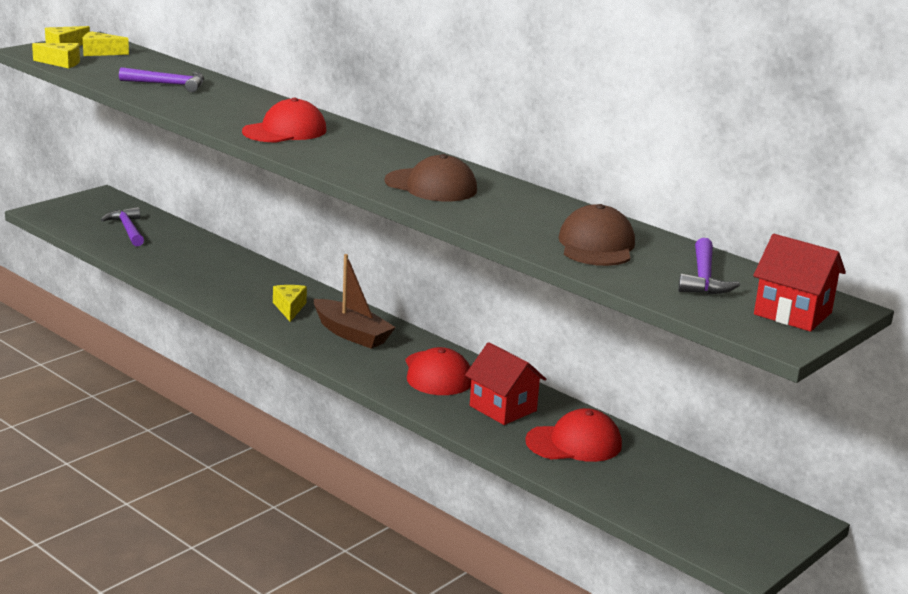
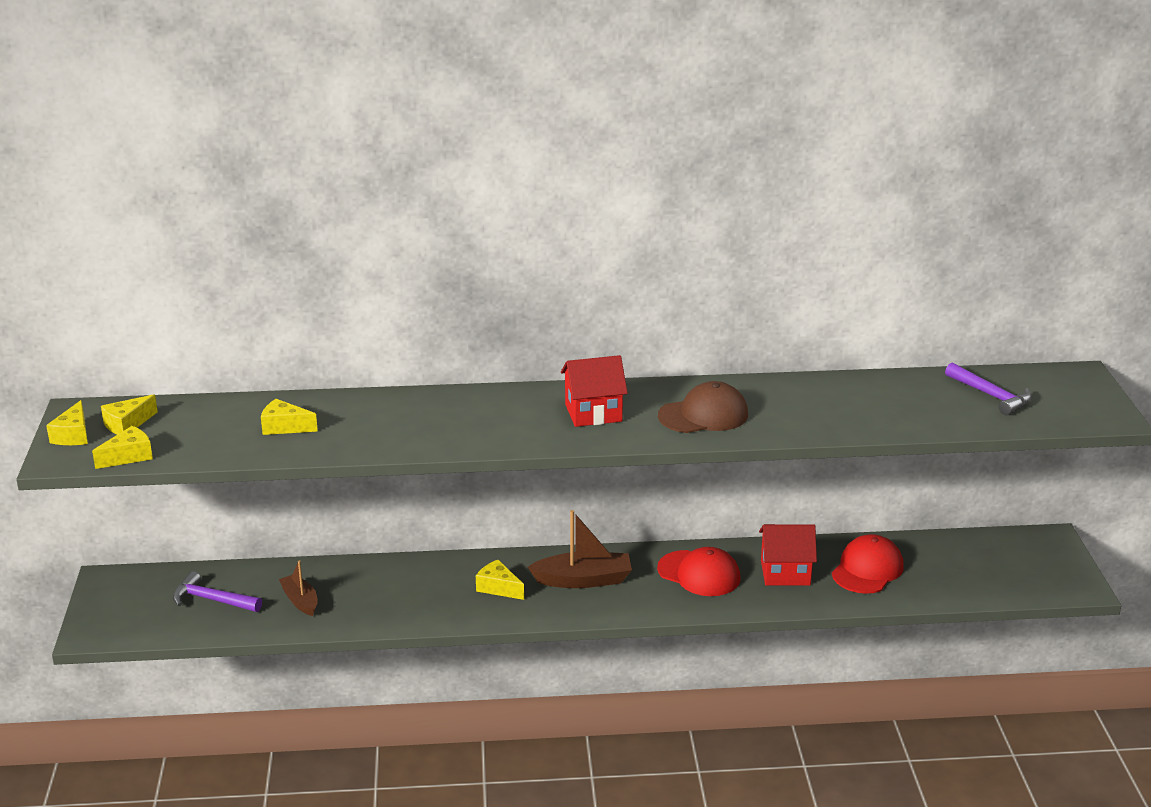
camera: 45 degrees left, 5 degrees up
(168, 84) = (284, 427): purple hammer -> yellow cheese
(168, 254) = (300, 601): none -> brown boat
(285, 131) = (493, 423): red cap -> none
(596, 245) = (894, 406): brown cap -> none
(792, 313) = (1077, 395): red house -> red house (593, 413)

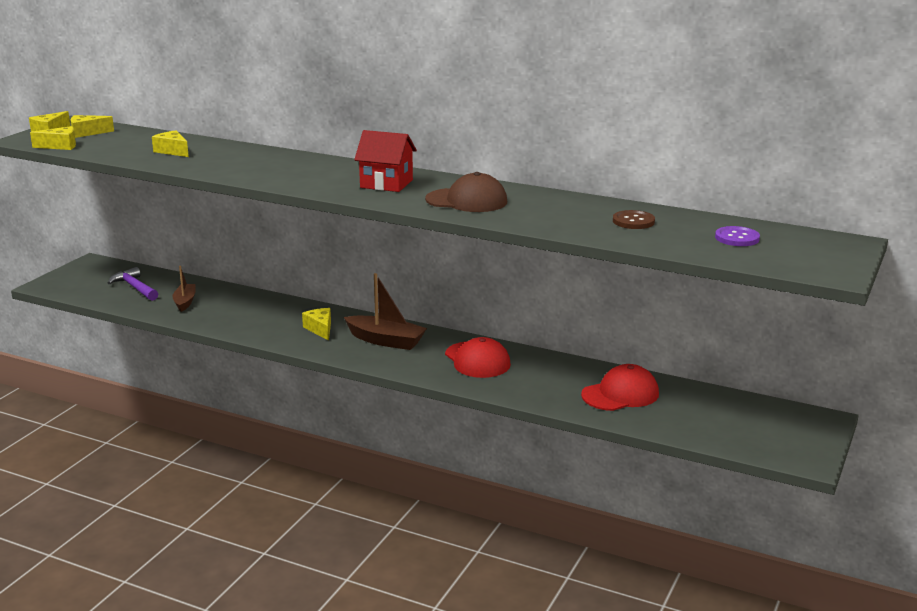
camera: 30 degrees right, 5 degrees down
(785, 573) = (547, 378): red house -> none
(884, 399) = (633, 221): none -> brown button
(991, 396) = (737, 238): purple hammer -> purple button

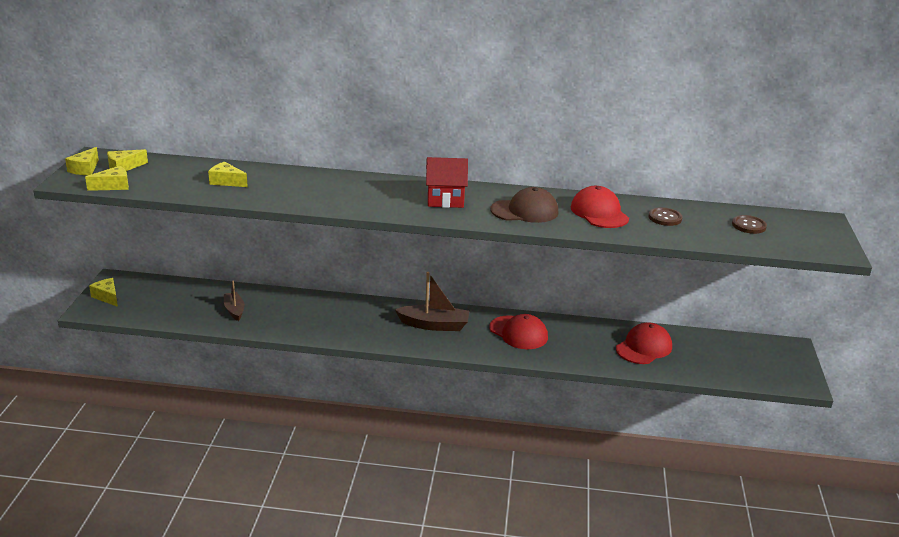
camera: 20 degrees left, 5 degrees up
(134, 287) = (176, 301): purple hammer -> none
(320, 329) = (372, 321): yellow cheese -> yellow cheese (107, 297)
(555, 210) = (599, 213): none -> red cap
(737, 238) = (749, 225): purple button -> brown button

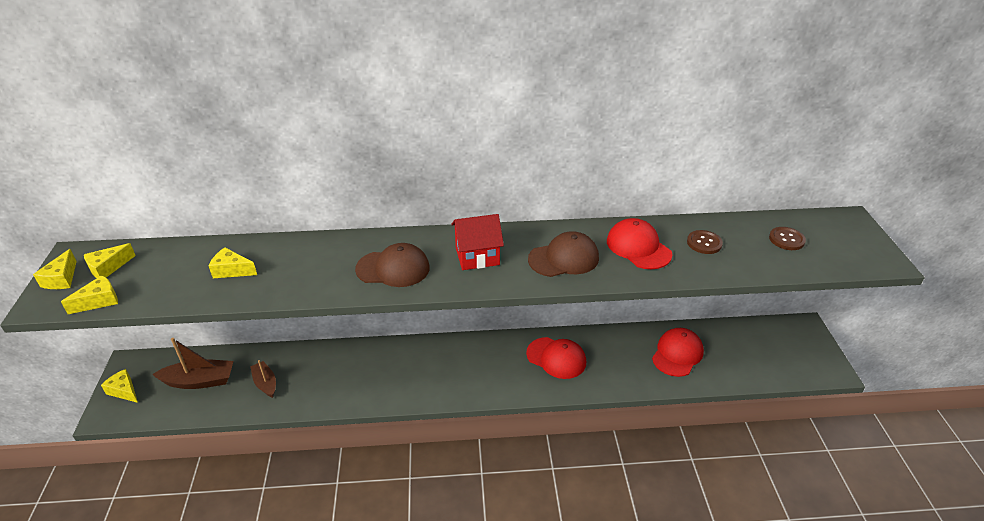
camera: 10 degrees left, 10 degrees up
(366, 198) = (393, 268): none -> brown cap
(434, 325) = (473, 364): brown boat -> brown boat (199, 381)

